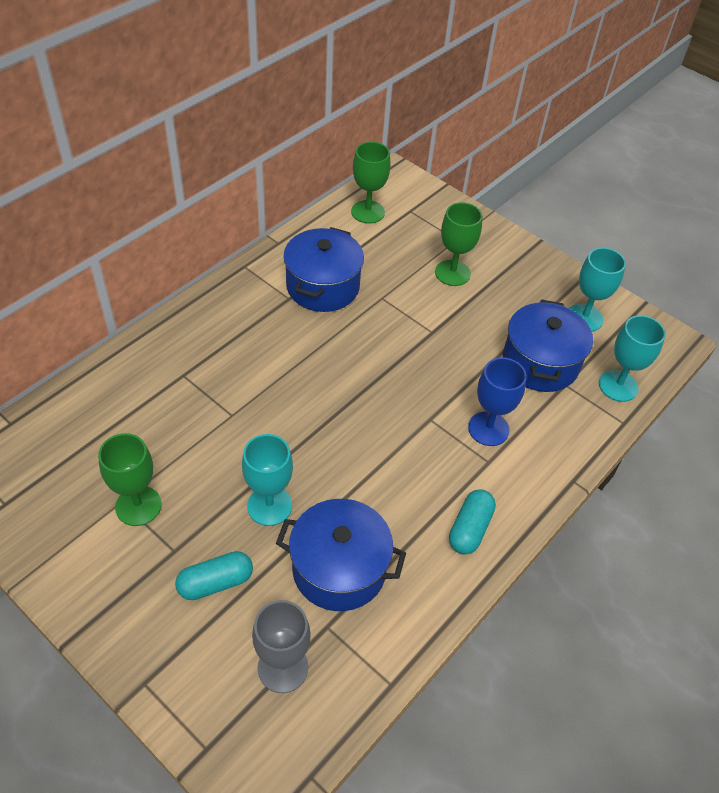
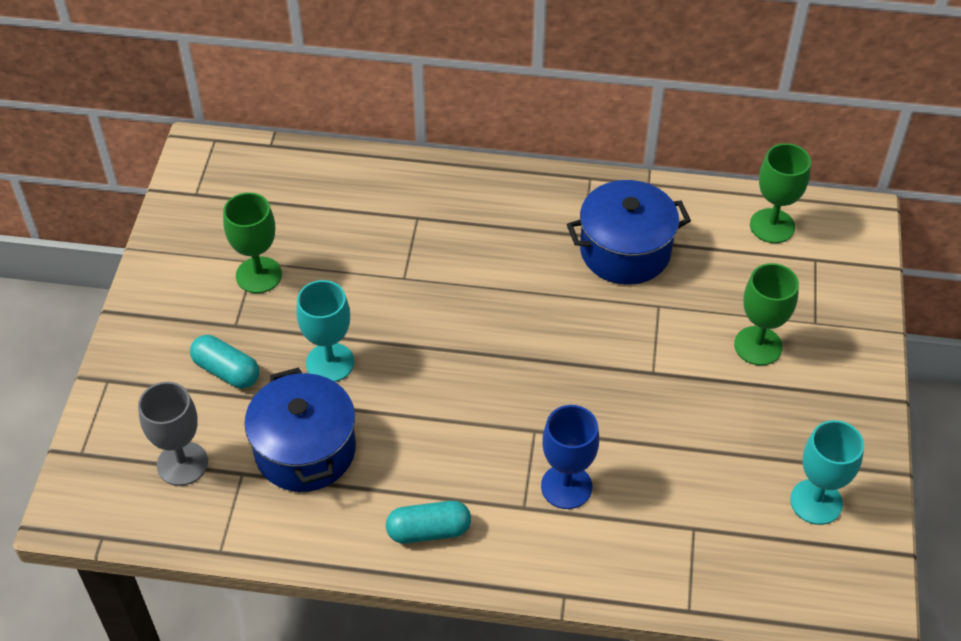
camera: 60 degrees right, 0 degrees up
(540, 363) = (702, 490): blue pot -> none
(618, 386) = (740, 581): turquoise goblet -> none

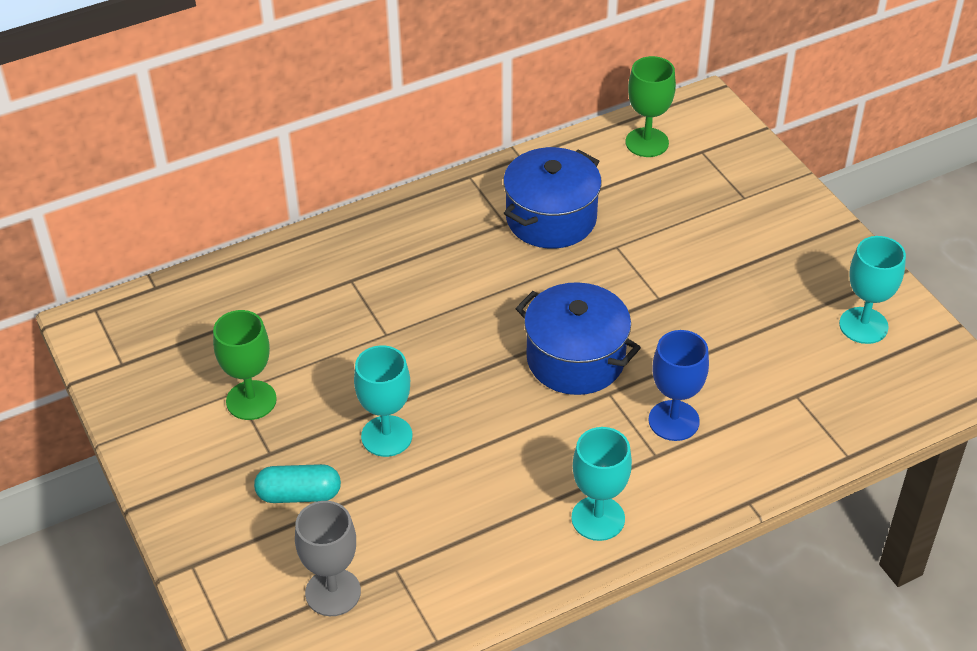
camera: 35 degrees left, 5 degrees down
(305, 450) = (433, 517): blue pot -> blue pot (575, 359)
(429, 531) = (598, 518): turquoise capsule -> turquoise goblet
(758, 346) = (718, 236): green goblet -> none

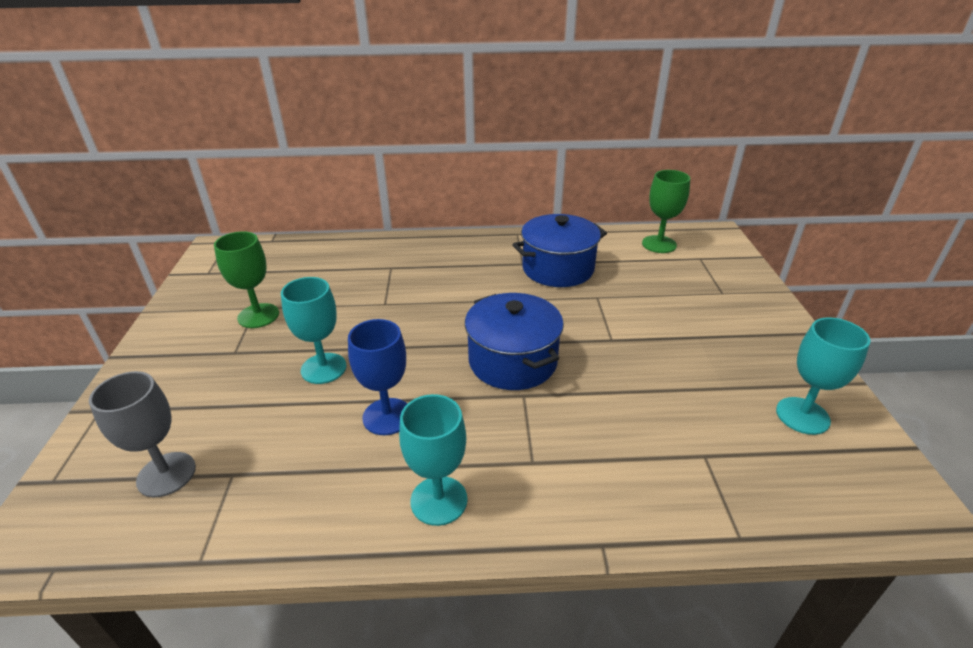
camera: 25 degrees right, 10 degrees down
(299, 494) = (223, 387): turquoise capsule -> none
(673, 421) = (568, 437): blue goblet -> blue goblet (387, 416)

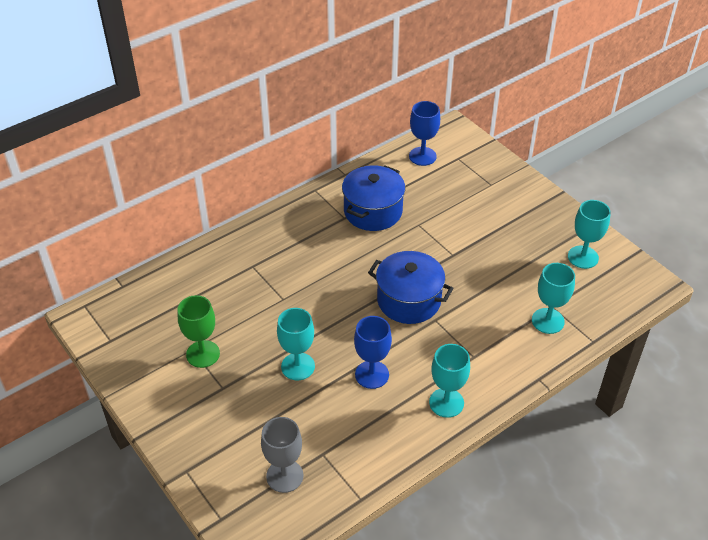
camera: 35 degrees left, 10 degrees up
(659, 244) = (422, 156): green goblet -> blue goblet
(683, 471) = (547, 321): none -> turquoise goblet

